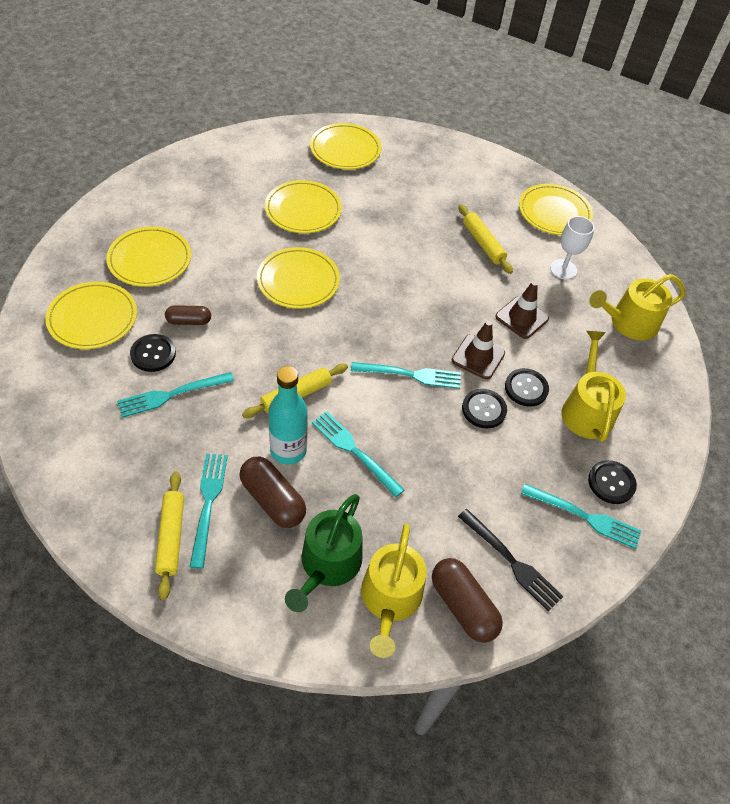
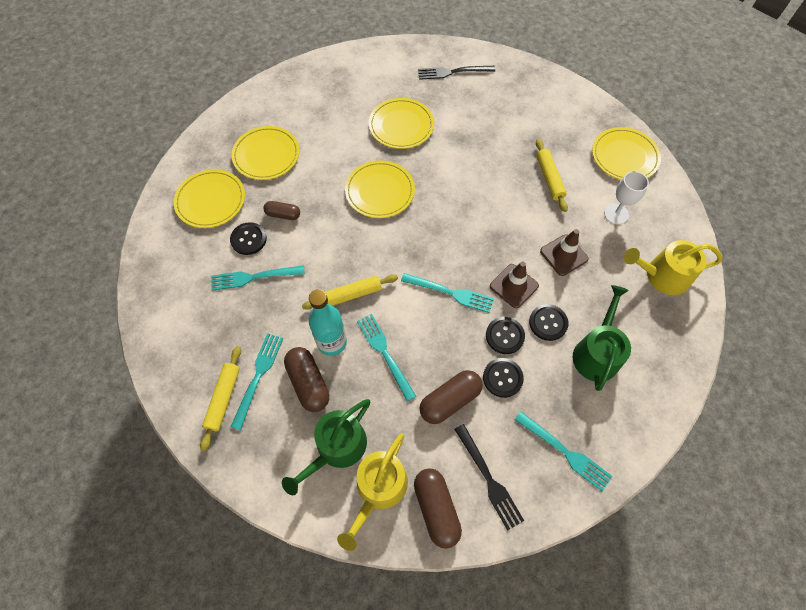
camera: 20 degrees right, 10 degrees up
(345, 149) = (452, 72): yellow plate -> black fork
(443, 488) = (450, 400): none -> brown capsule
(586, 409) = (597, 352): yellow watering can -> green watering can
(611, 483) = (598, 426): black button -> black button (502, 378)

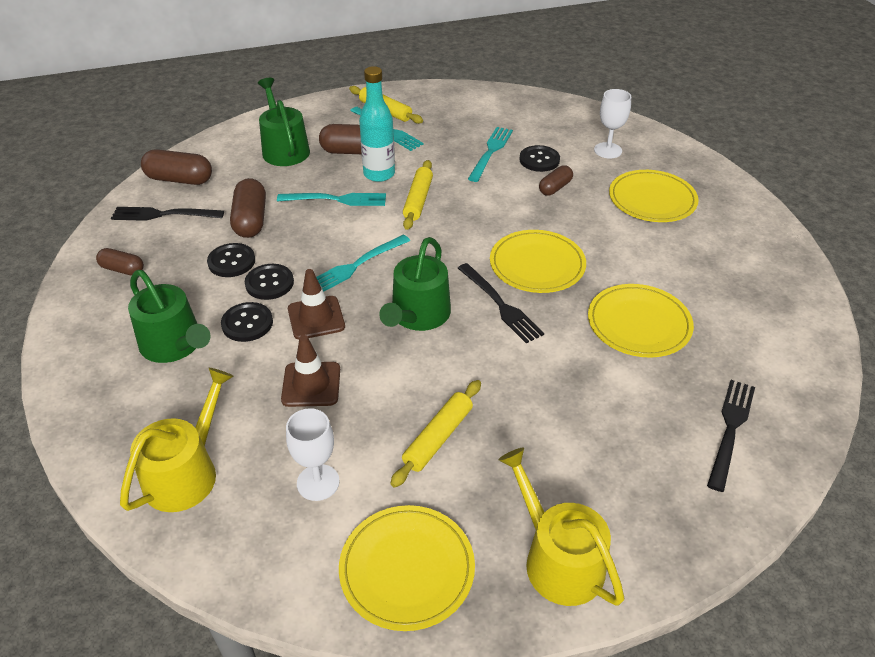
camera: 120 degrees right, 20 degrees down
(211, 200) = (608, 150): yellow plate -> white goblet
(378, 489) = (229, 158): yellow watering can -> yellow watering can (557, 559)
(431, 194) = (501, 305): none -> black fork
(471, 232) = (418, 315): none -> green watering can
(549, 178) = (438, 438): yellow rolling pin -> yellow rolling pin turned 75 degrees counterclockwise
(565, 452) = (122, 269): turquoise fork -> brown capsule

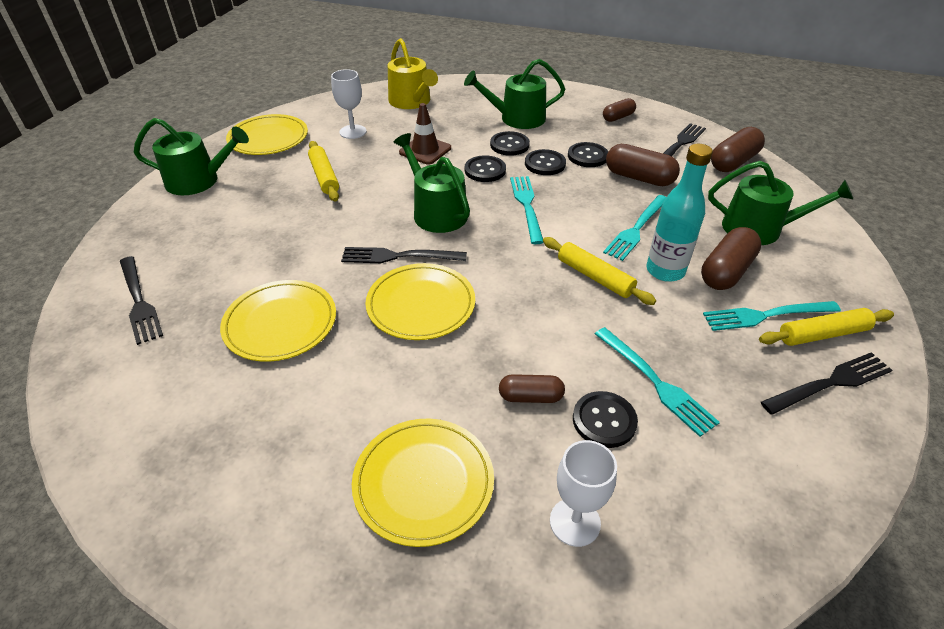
camera: 125 degrees right, 0 degrees up
(316, 318) = (485, 170): brown traffic cone -> black button
(425, 104) = (830, 383): none -> black fork
(555, 188) = (530, 397): brown capsule -> brown capsule turned 75 degrees counterclockwise
(557, 559) = (199, 181): yellow watering can -> green watering can

